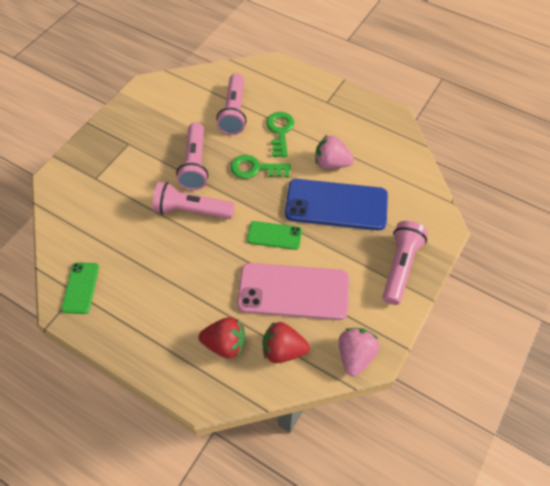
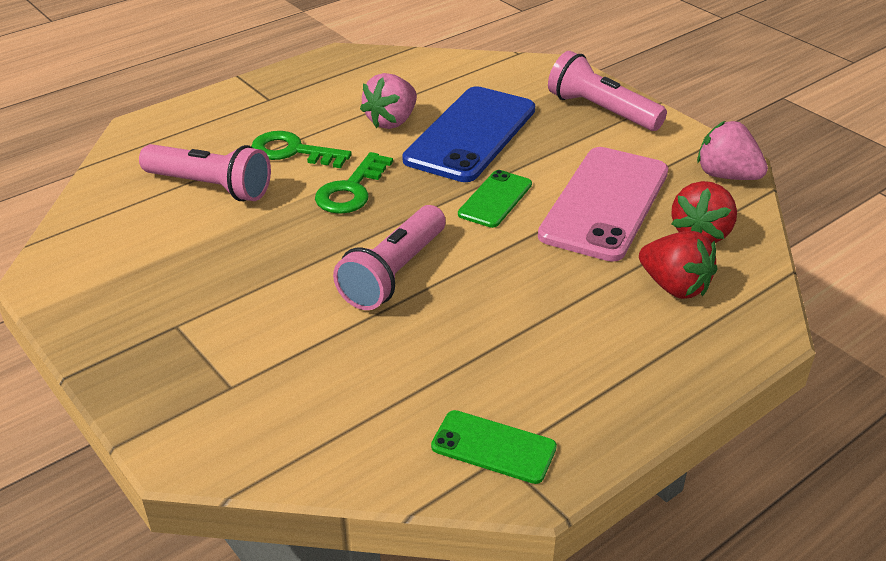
camera: 70 degrees left, 20 degrees down
(195, 164) = (293, 251): pink flashlight -> none
(225, 344) = (674, 286): red strawberry -> red strawberry turned 105 degrees clockwise

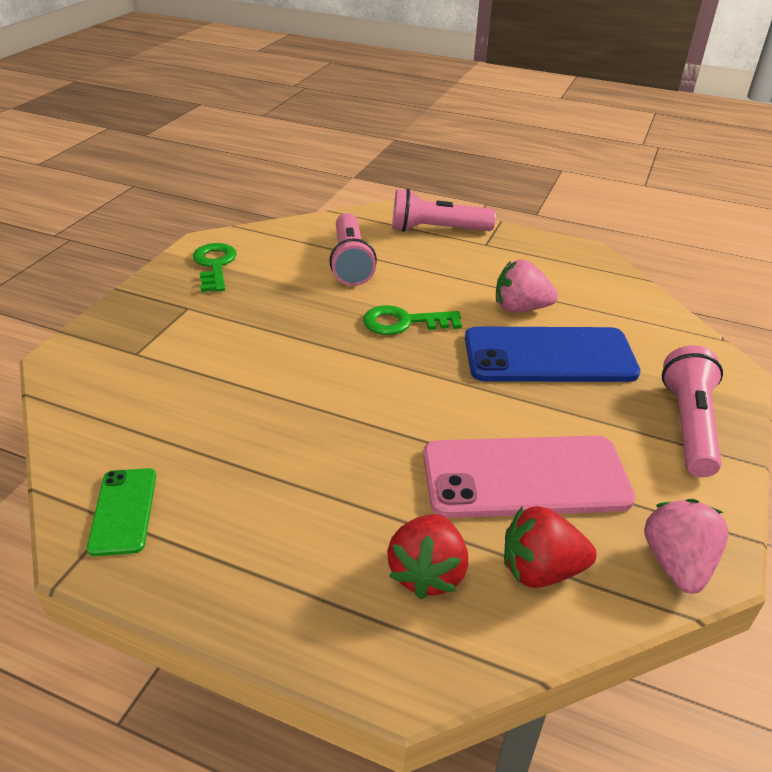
camera: 60 degrees right, 0 degrees up
(293, 151) = (428, 279): green key -> green key (215, 265)
(394, 273) = (312, 381): pink flashlight -> pink flashlight (437, 230)
(495, 199) = (463, 402): green phone -> none

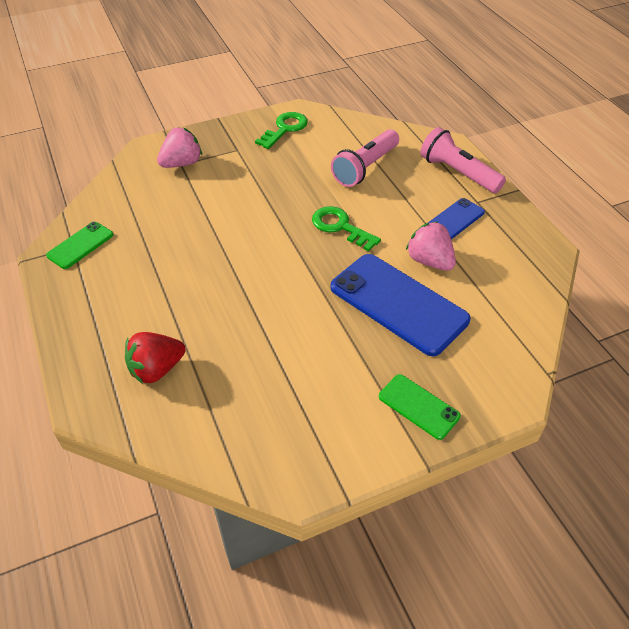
camera: 45 degrees right, 10 degrees up
(490, 266) = (455, 219): none -> blue phone
(525, 477) = (272, 361): pink phone -> none
(540, 570) = (207, 411): red strawberry -> none
(677, 564) = (279, 467): pink strawberry -> pink strawberry (182, 163)
(688, 425) = (418, 406): pink flashlight -> green phone

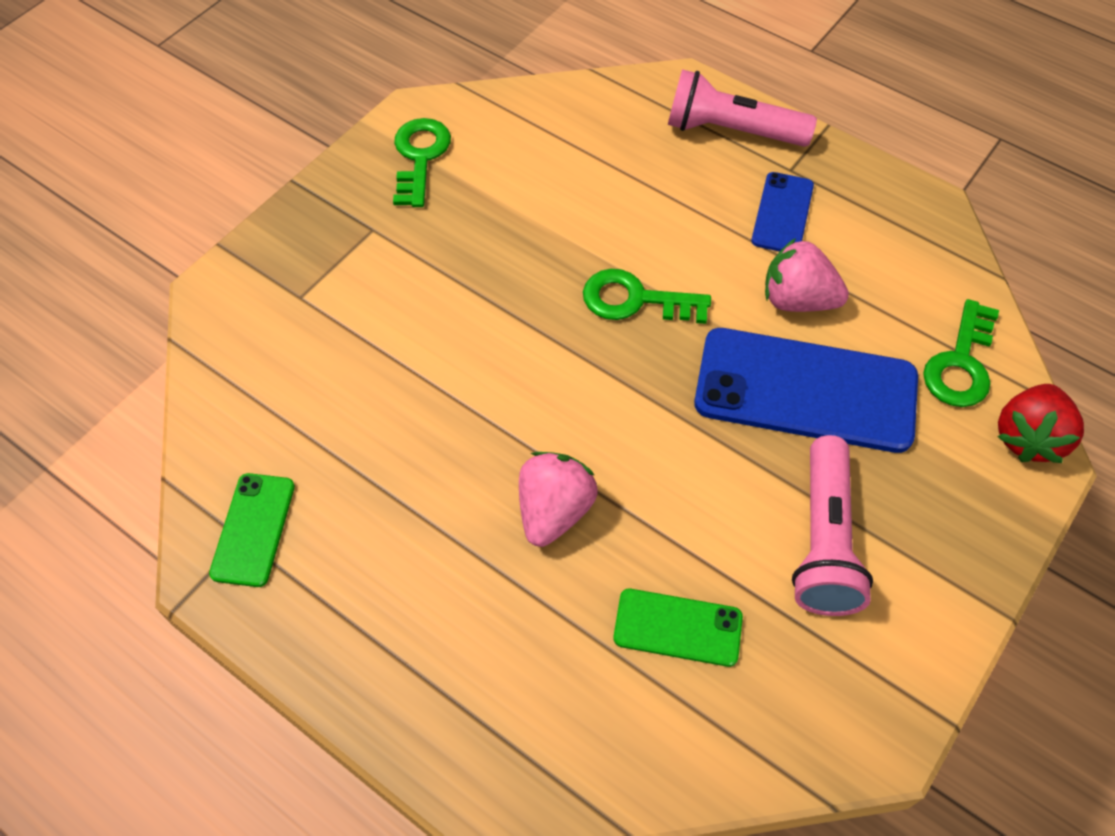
camera: 30 degrees left, 10 degrees up
(156, 369) = (554, 680): red strawberry -> red strawberry (1028, 437)
(182, 163) = (301, 295): pink strawberry -> pink strawberry (554, 511)
(365, 168) = (595, 178): pink flashlight -> pink flashlight (824, 540)
(418, 406) = (942, 537): green phone -> green phone (677, 628)
(502, 329) = (960, 363): none -> green key

